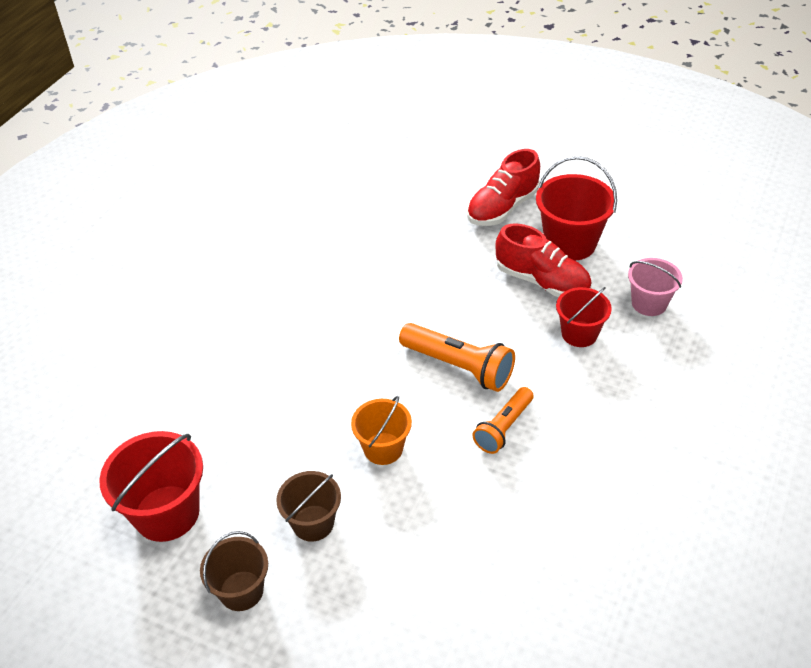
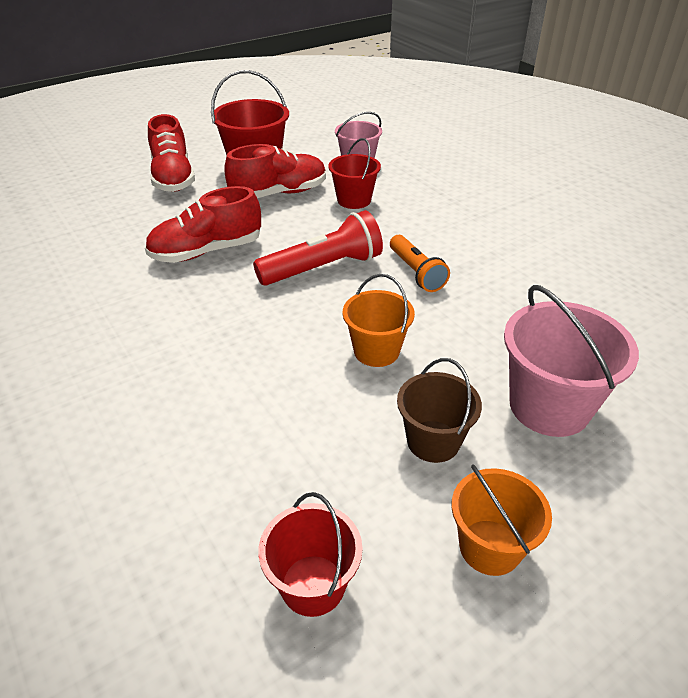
camera: 60 degrees left, 5 degrees down
(167, 513) = (313, 585): red bucket -> red bucket, size x0.64
(241, 590) = (490, 547): brown bucket -> orange bucket
(397, 582) = (549, 406): none -> pink bucket
(422, 289) = (207, 251): none -> red shoe
(459, 367) = (323, 268): orange flashlight -> red flashlight

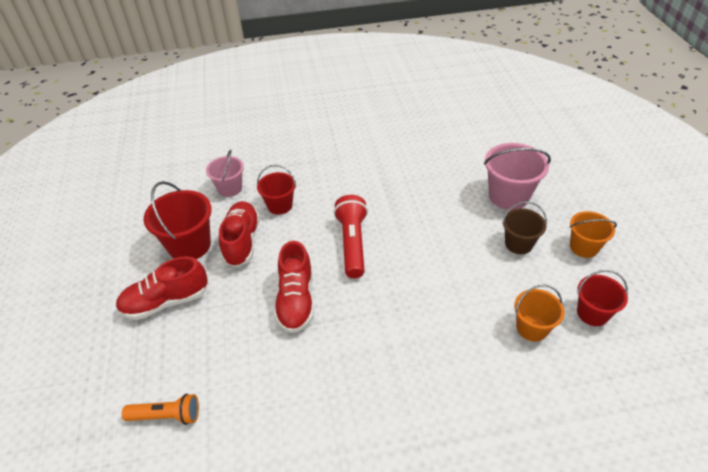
camera: 65 degrees left, 5 degrees up
(173, 178) = (166, 301): red shoe -> red shoe turned 150 degrees clockwise
(376, 351) = (444, 243): orange bucket -> orange bucket (532, 328)
(416, 273) = (380, 204): orange flashlight -> orange flashlight (166, 416)

